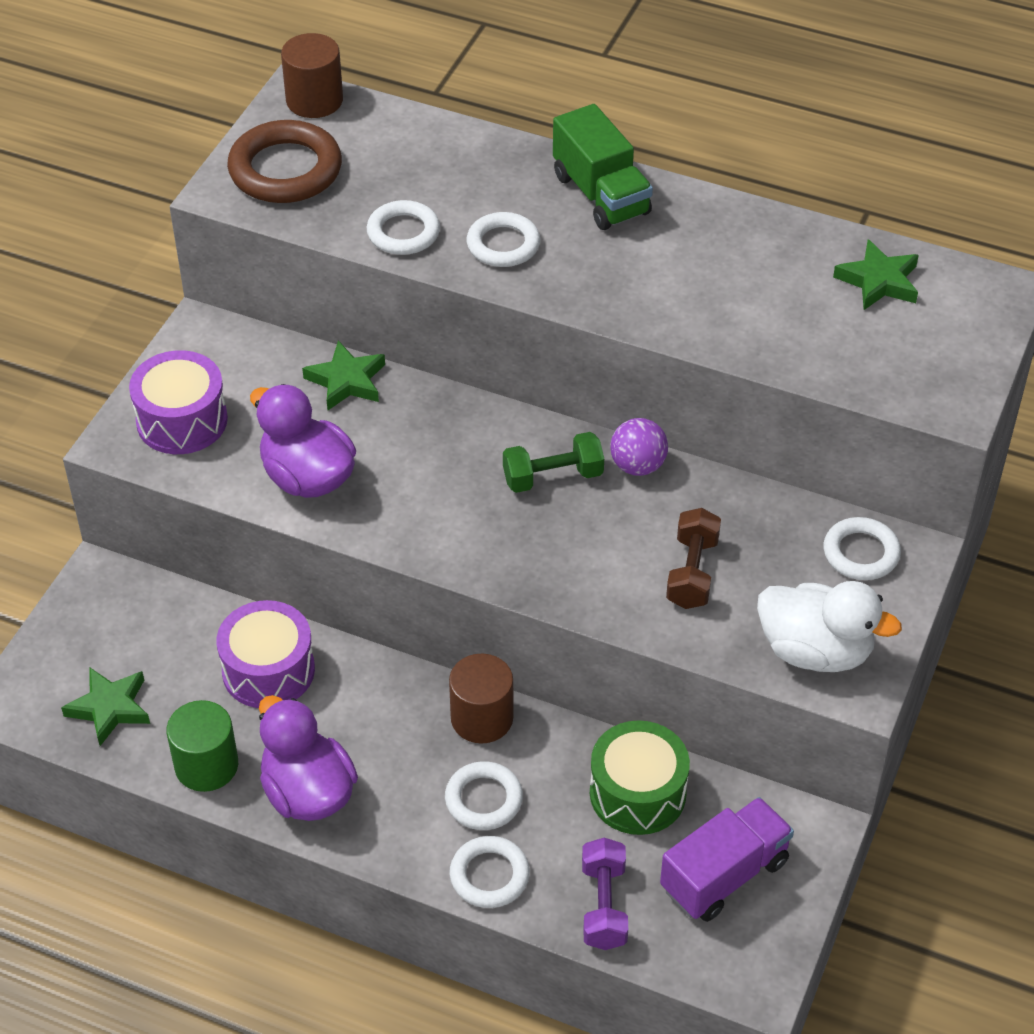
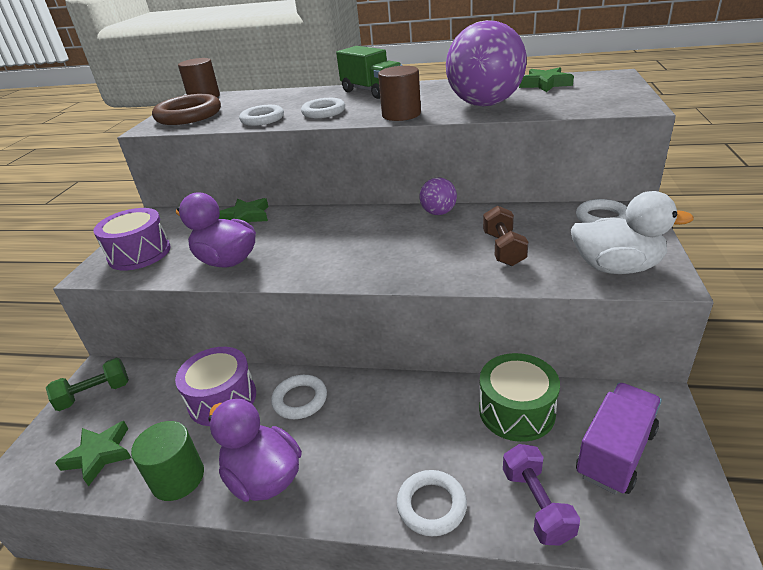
camera: 10 degrees left, 15 degrees down
(482, 718) = (383, 391): brown cylinder -> brown cylinder (401, 114)
(483, 799) = (405, 446): white ring -> white ring (300, 400)
(553, 477) = (388, 228): green dumbbell -> green dumbbell (95, 394)
(752, 315) = (485, 104): none -> purple ball

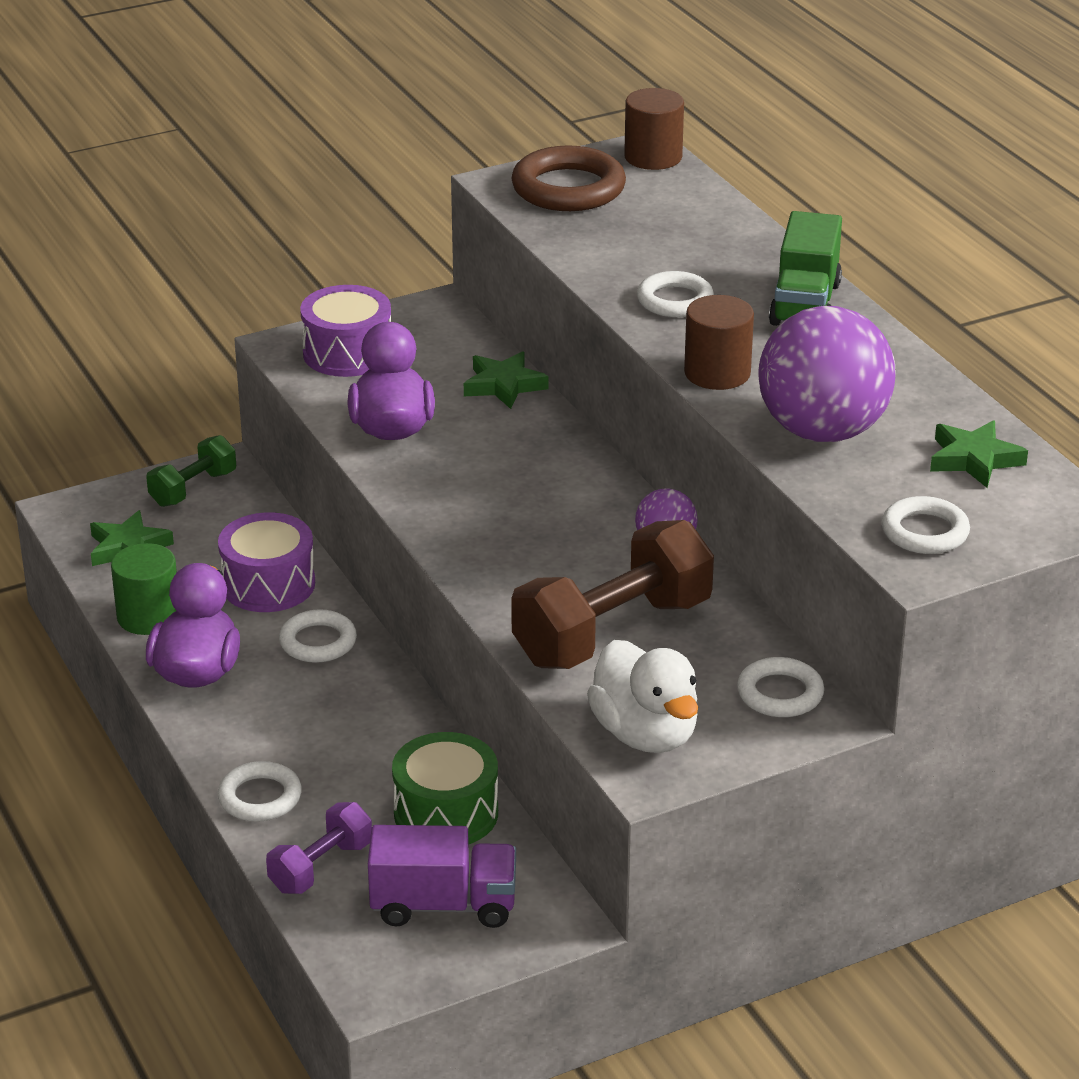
camera: 50 degrees right, 0 degrees up
(95, 394) = (193, 488): green dumbbell -> green dumbbell turned 75 degrees counterclockwise
(262, 119) = (605, 261): white ring -> white ring (925, 532)
(503, 249) = (613, 632): brown dumbbell -> brown dumbbell, size x1.88

